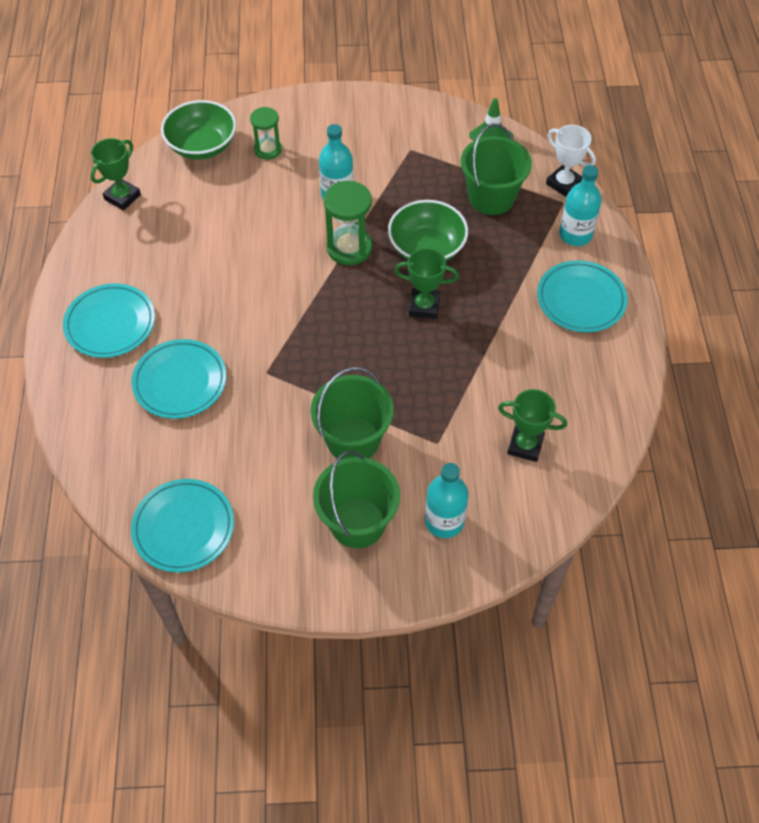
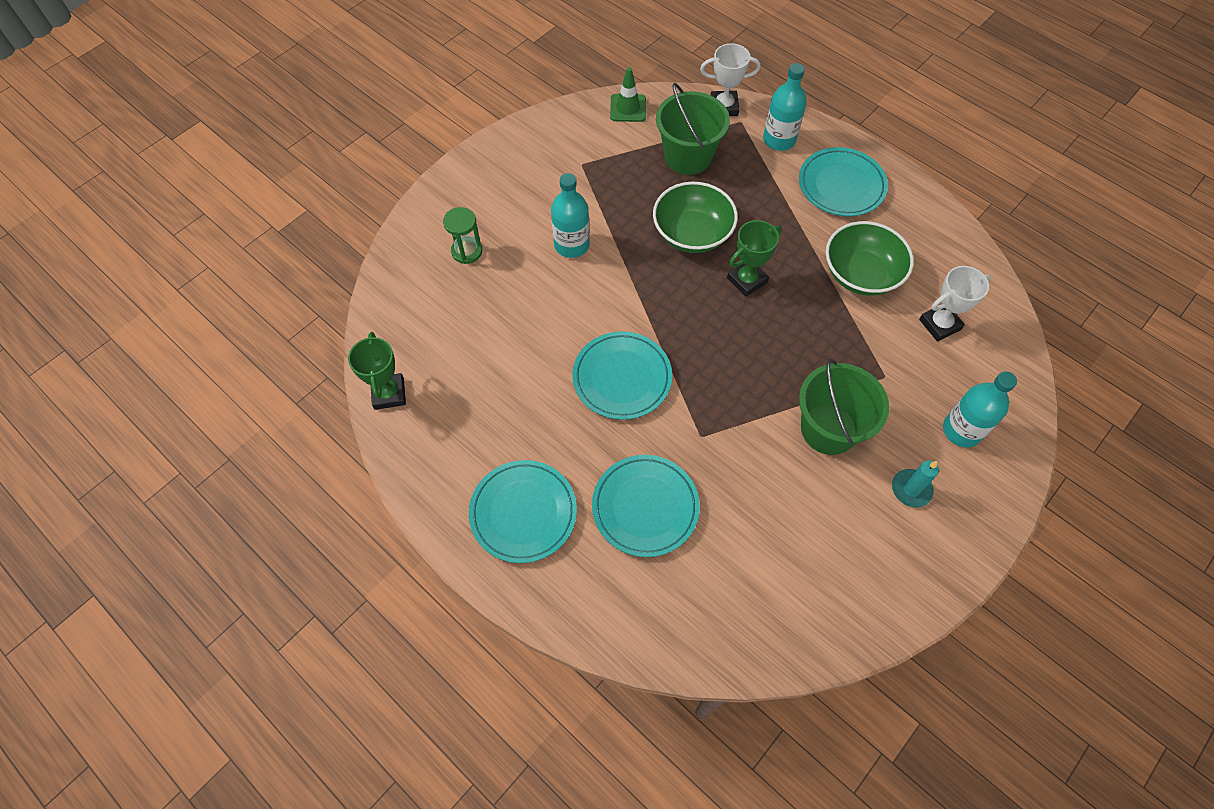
camera: 45 degrees left, 5 degrees up
(183, 527) = (801, 622): turquoise plate -> turquoise plate (622, 378)
(202, 146) = (404, 292): green bowl -> green bowl (861, 274)
(349, 248) = (635, 280): green hourglass -> none
(357, 522) = (911, 489): green bucket -> turquoise candle
(525, 445) = (939, 324): green trophy -> white trophy

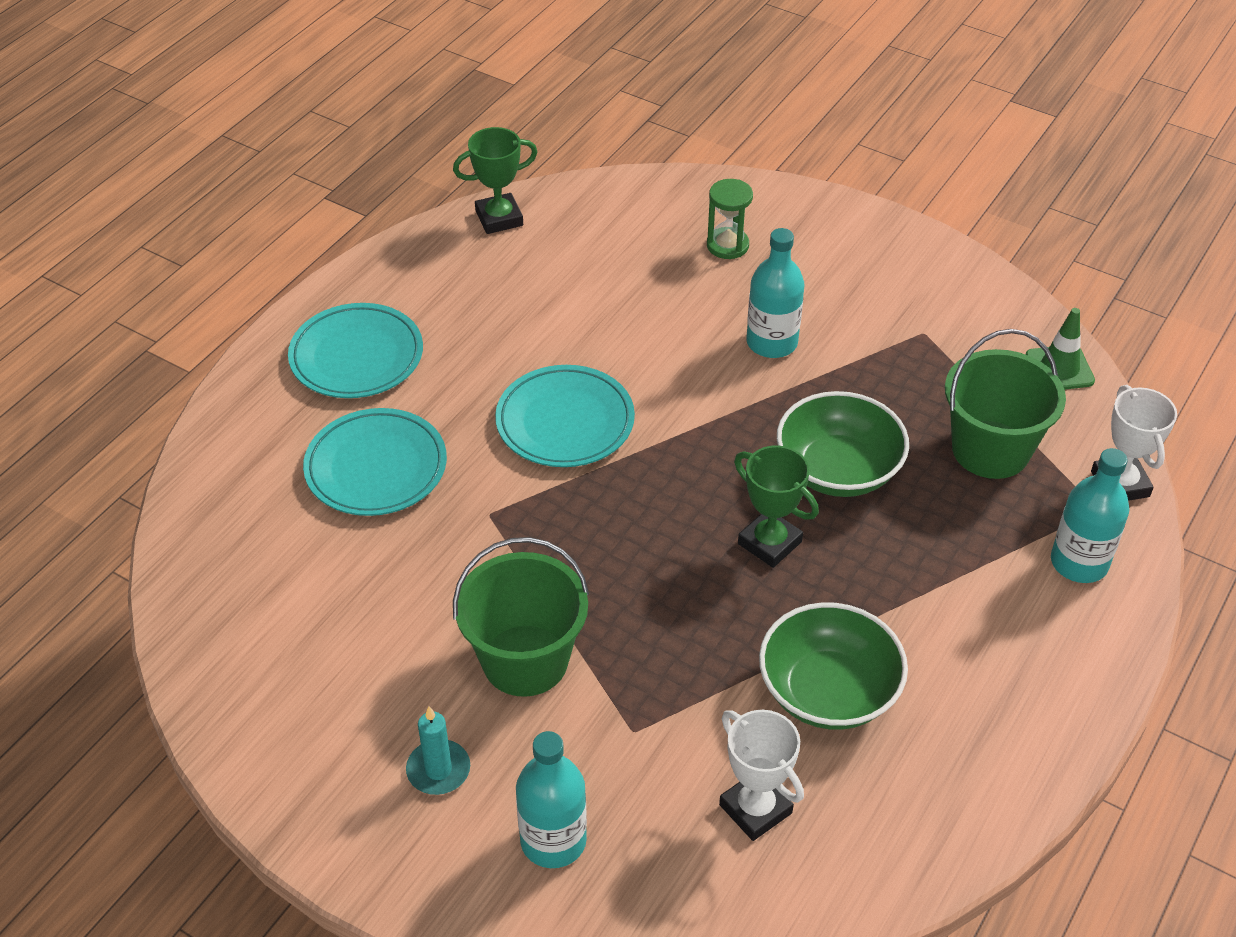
camera: 80 degrees right, 15 degrees down
(841, 185) = (1012, 656): turquoise plate -> none

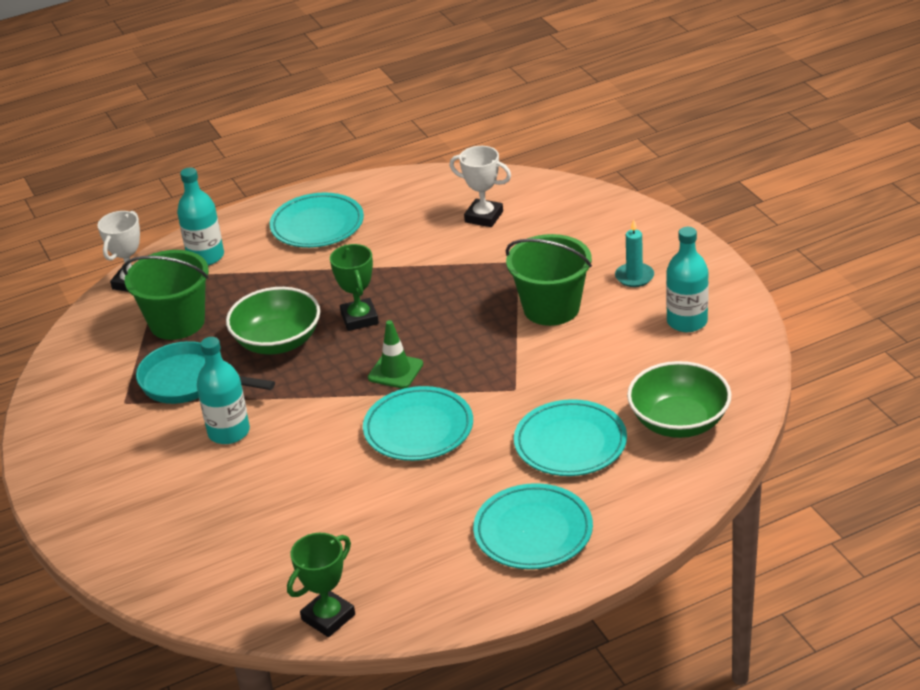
camera: 145 degrees left, 10 degrees down
(499, 218) = (328, 617): green trophy -> green trophy turned 60 degrees counterclockwise
(553, 840) = (594, 234): turquoise bottle -> turquoise bottle (687, 321)
(727, 245) = (177, 518): green hourglass -> none
(755, 809) = (484, 217): white trophy -> white trophy turned 60 degrees counterclockwise
(828, 691) = (401, 247): green bowl -> green bowl (679, 422)
(882, 381) = (189, 382): none -> turquoise pan
(990, 684) = (317, 225): none -> turquoise plate
(1059, 368) = (75, 351): green traffic cone -> green traffic cone (395, 371)

